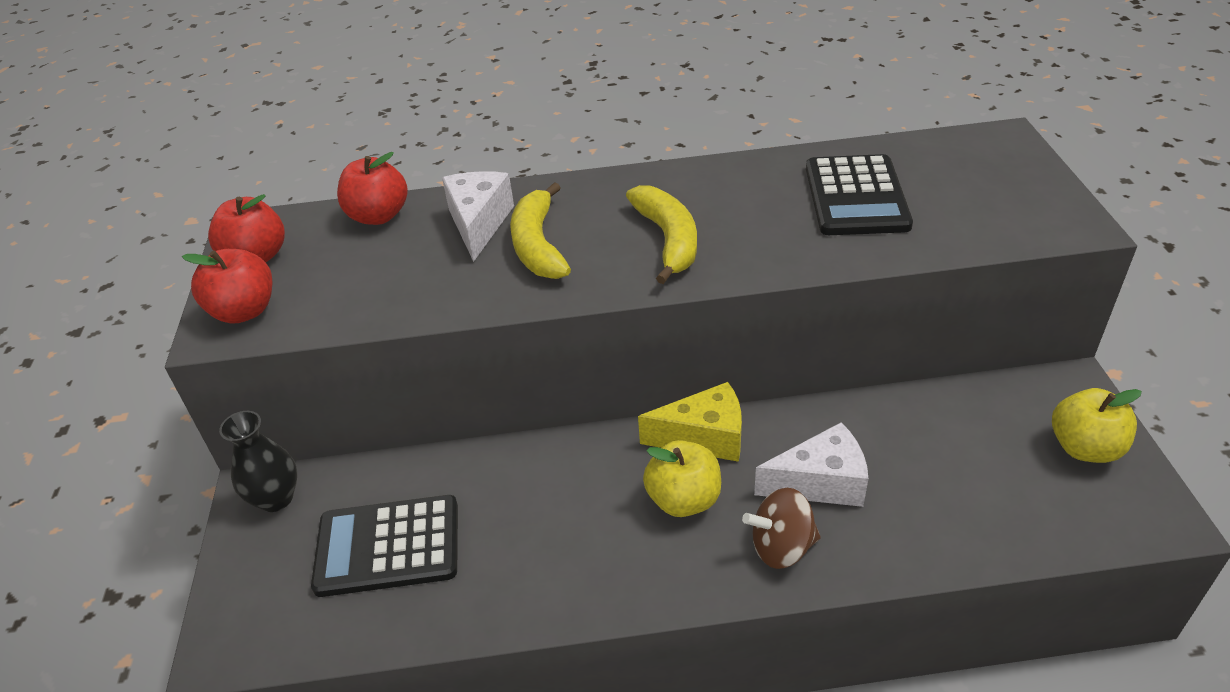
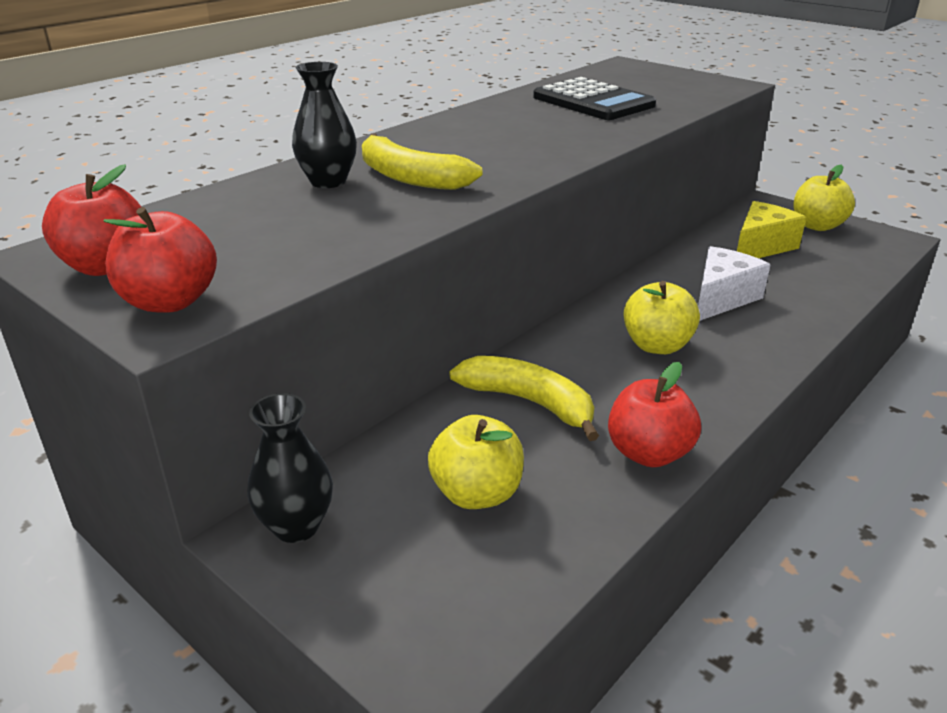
camera: 45 degrees left, 10 degrees down
(378, 216) = (208, 204): red apple -> red apple (648, 453)
(388, 546) = (477, 494): black calculator -> yellow apple
(479, 223) = (328, 181): white cheese -> black vase
(668, 240) = (510, 148): yellow banana -> yellow banana (529, 403)
(704, 437) = (613, 309): yellow cheese -> yellow cheese (761, 247)
(781, 547) = (755, 338): brown spinning top -> none

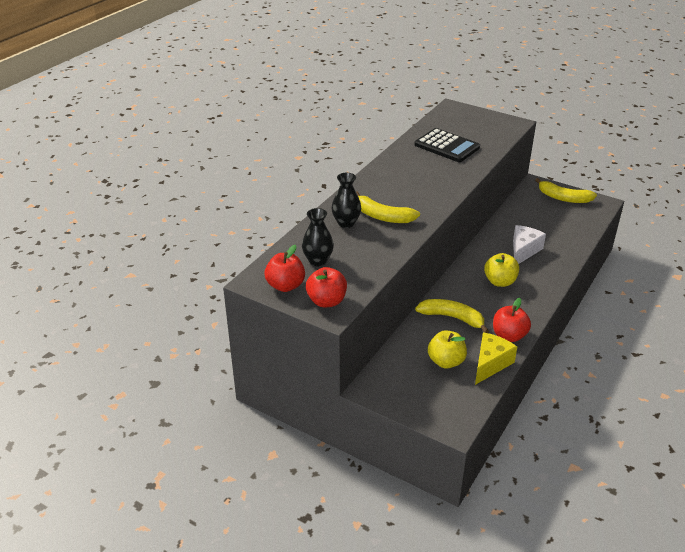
camera: 10 degrees left, 5 degrees up
(296, 526) = (381, 383): black vase -> black vase (318, 261)
(761, 247) = (537, 215): yellow cheese -> yellow cheese (490, 364)
(817, 226) = (563, 198): yellow apple -> yellow banana

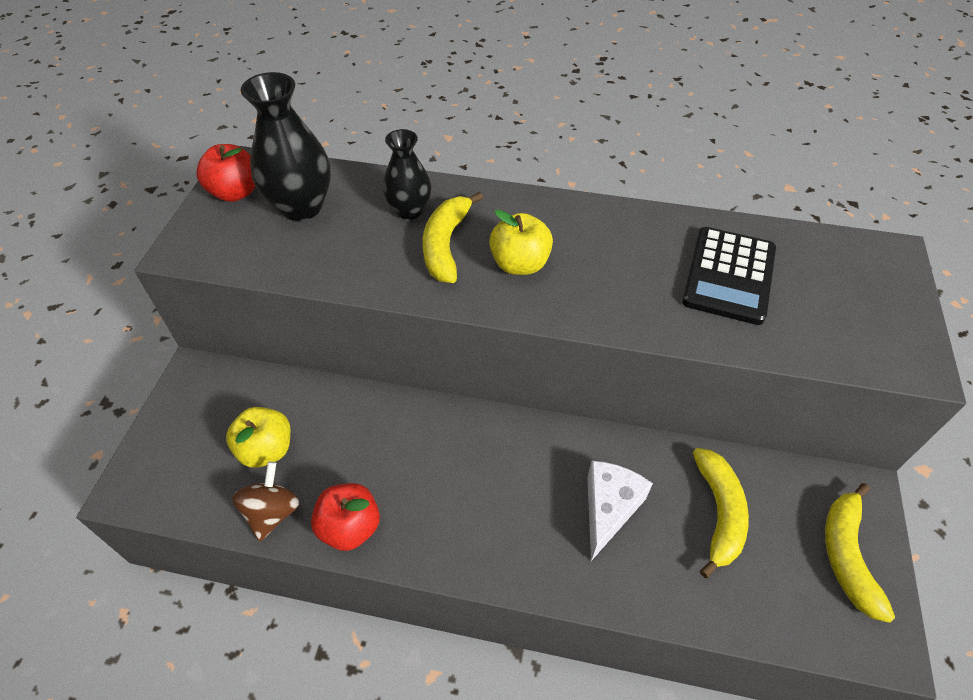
camera: 70 degrees right, 15 degrees up
(318, 261) = (301, 207): black vase -> black vase, size x1.57
(326, 301) = (207, 239): red apple -> none
(452, 318) = (373, 436): yellow banana -> yellow banana (718, 513)
(490, 364) = (272, 512): yellow cheese -> brown spinning top
(500, 282) = (495, 486): yellow apple -> yellow apple (520, 264)
(524, 251) = (609, 509): white cheese -> white cheese turned 75 degrees counterclockwise

